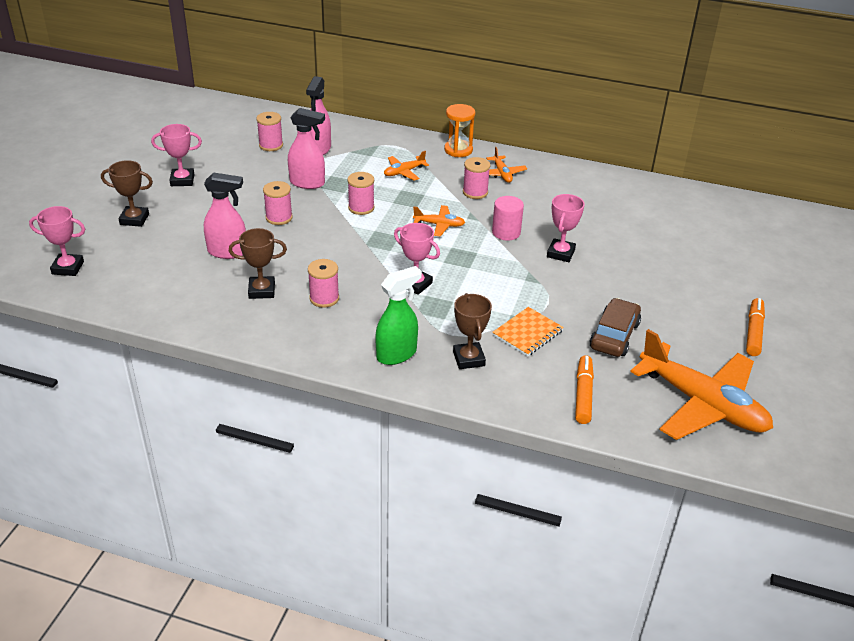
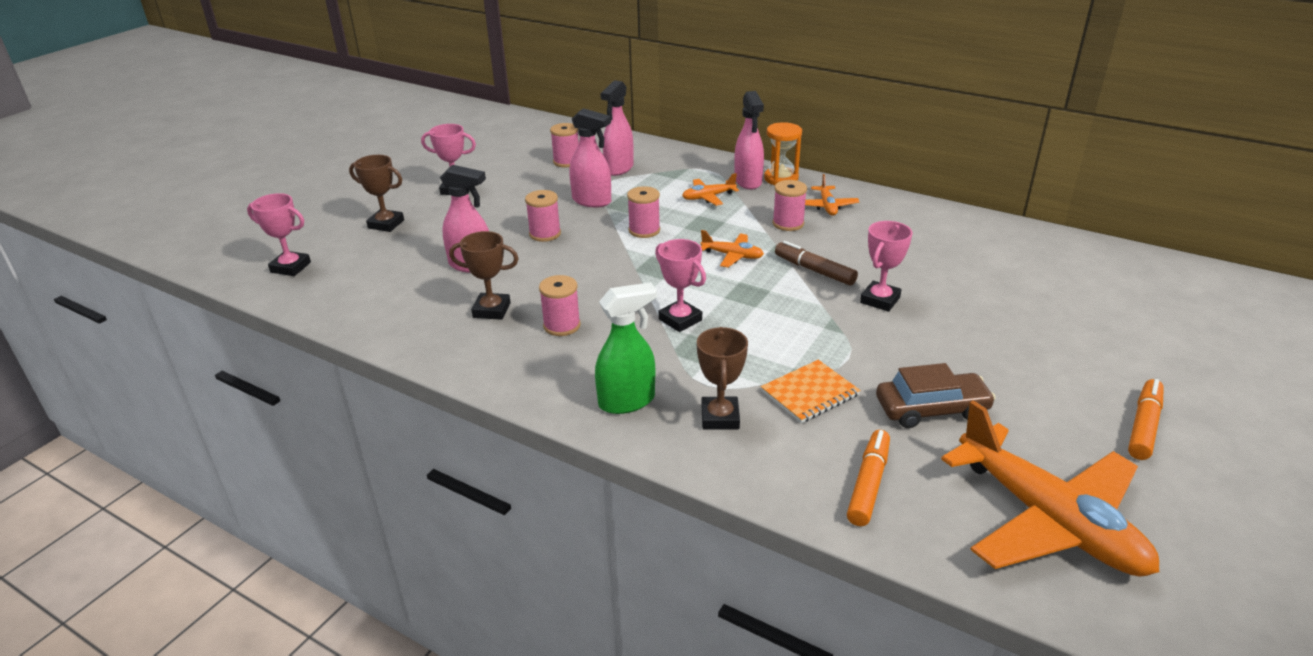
camera: 15 degrees right, 5 degrees down
(432, 155) = (748, 181): none -> pink spray bottle
(506, 232) = (814, 270): pink cylinder -> brown marker
(614, 335) = (931, 409): brown car -> brown car turned 45 degrees clockwise

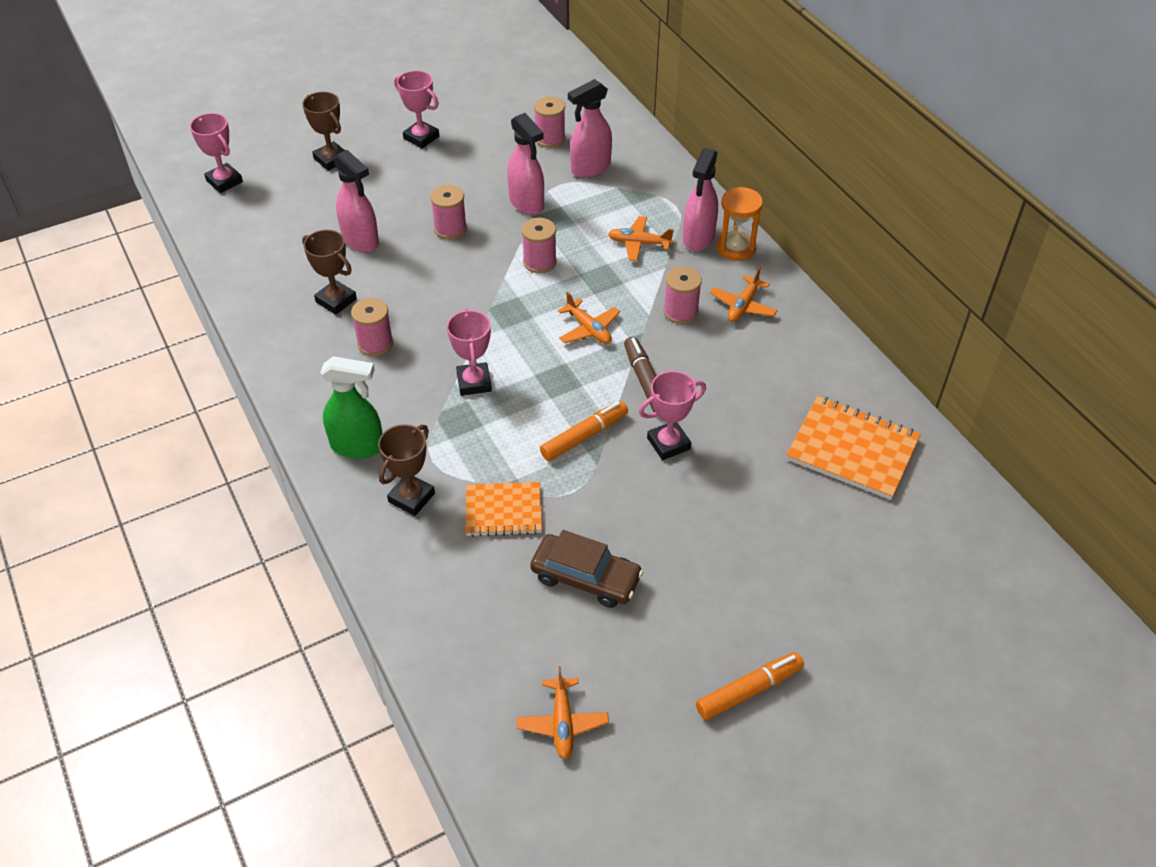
camera: 30 degrees right, 15 degrees up
(868, 484) = (461, 616): orange marker -> orange marker (584, 436)
(1005, 256) = (852, 450): none -> orange notebook
(1048, 520) = (562, 723): orange plane -> orange plane, size x0.44

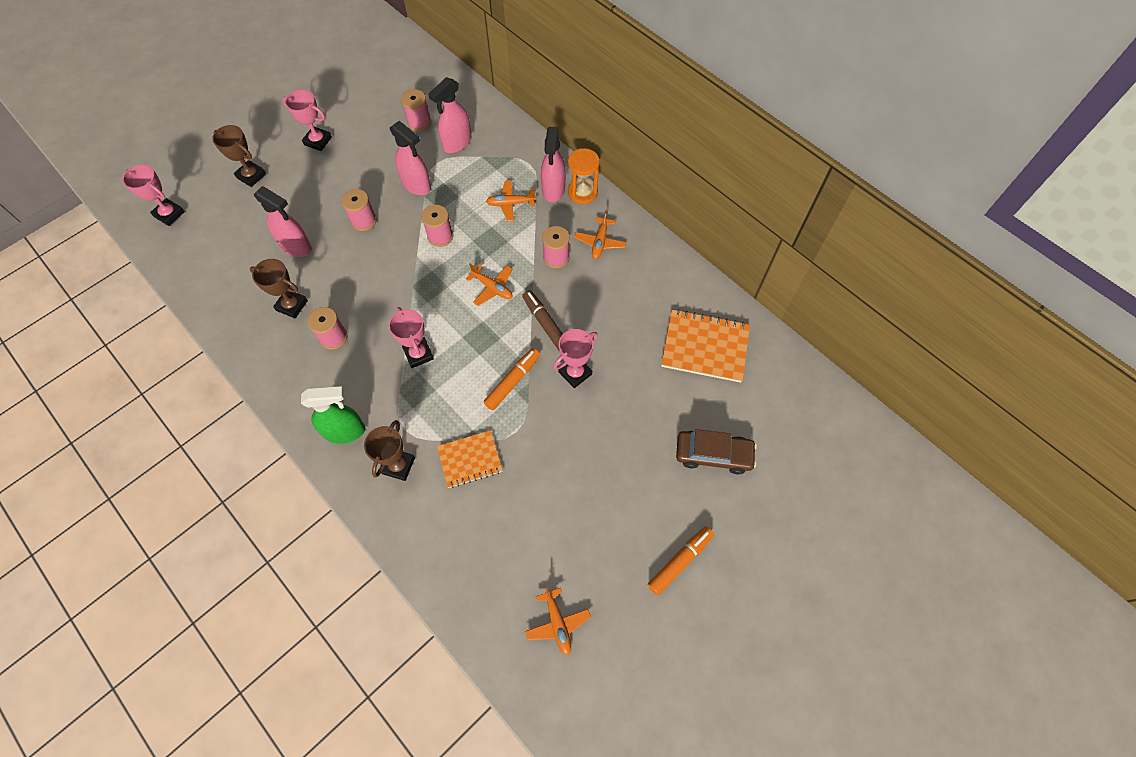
camera: 15 degrees left, 15 degrees up
(586, 578) = (544, 500): brown car -> brown car (713, 455)

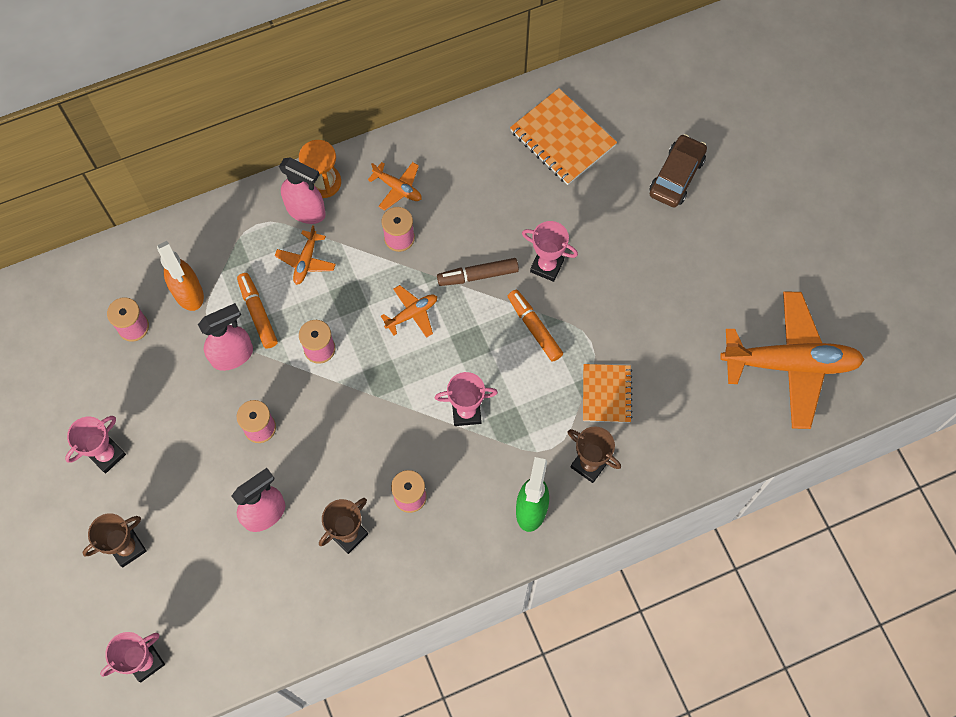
camera: 70 degrees left, 5 degrees up
(457, 143) = (188, 293): pink spray bottle -> orange spray bottle
(557, 623) = (790, 364): orange plane -> orange plane, size x2.27
(575, 373) = (547, 266): pink trophy -> pink trophy turned 45 degrees counterclockwise
(680, 561) = (766, 243): orange marker -> orange marker (258, 313)
(705, 347) = (562, 138): orange notebook -> orange notebook turned 75 degrees counterclockwise

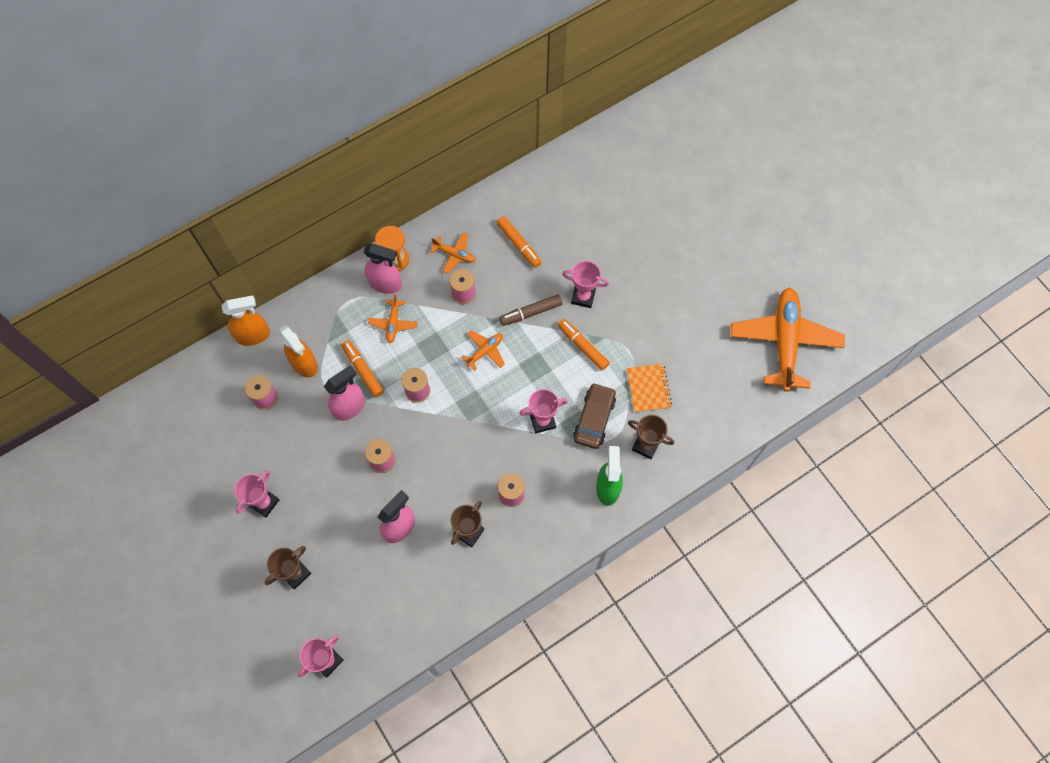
camera: 10 degrees left, 0 degrees up
(134, 248) = (253, 335): none -> orange spray bottle
(479, 188) = (519, 244): none -> orange marker
(562, 138) = (576, 195): orange notebook -> none
(676, 176) = (670, 211): brown car -> brown car (594, 419)
(790, 364) = (784, 342): orange plane -> orange plane turned 75 degrees counterclockwise

